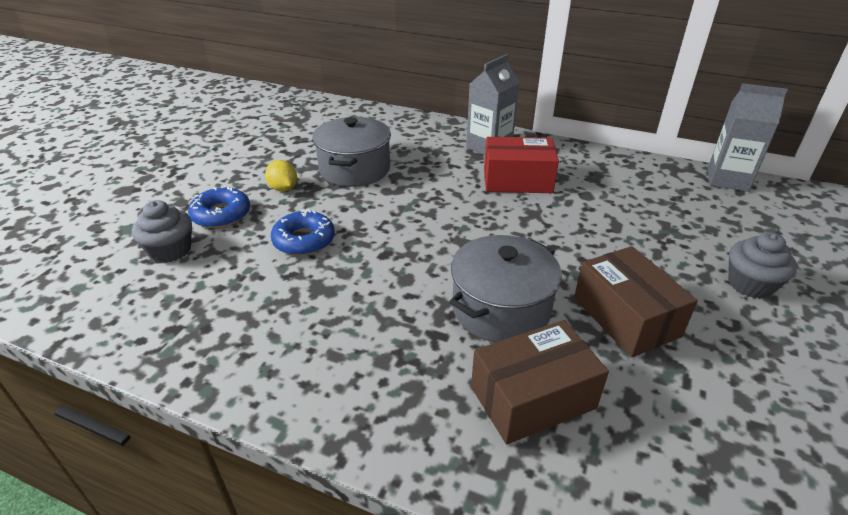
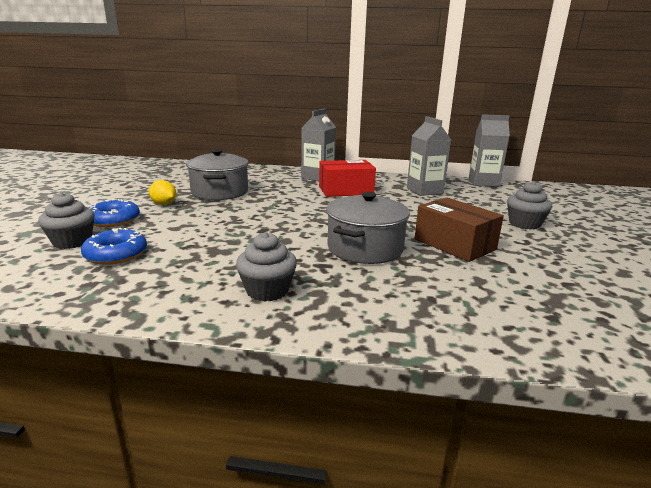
camera: 15 degrees left, 15 degrees down
(304, 240) = (192, 228): blue donut -> blue donut (116, 254)
(357, 372) = (267, 290): none -> grey cupcake
(532, 397) = (411, 288): brown box -> none
(629, 191) = (424, 191): none -> grey carton

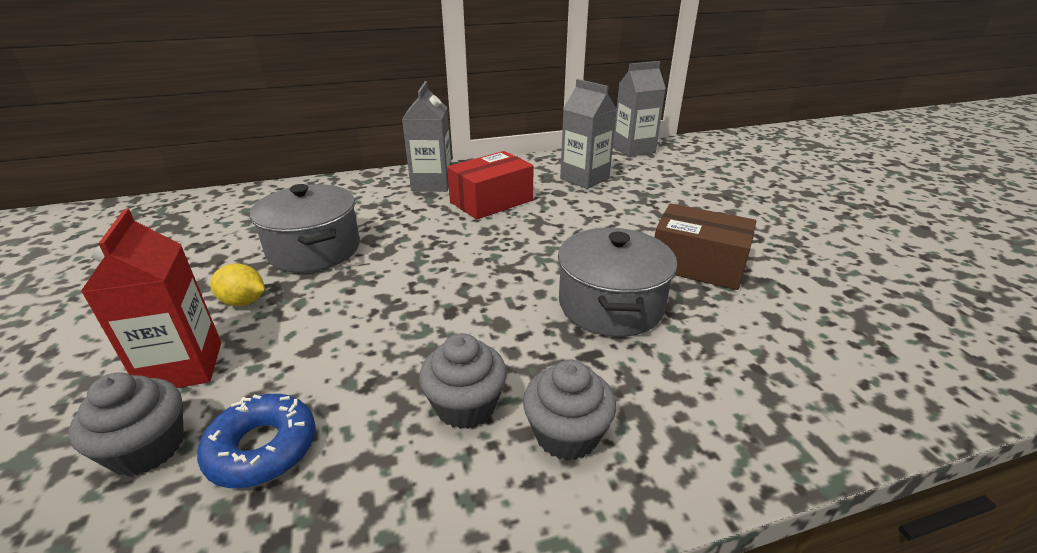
camera: 25 degrees left, 10 degrees up
(113, 220) = (183, 367): blue donut -> red carton
(524, 224) = (732, 208): grey cupcake -> grey cupcake (465, 405)

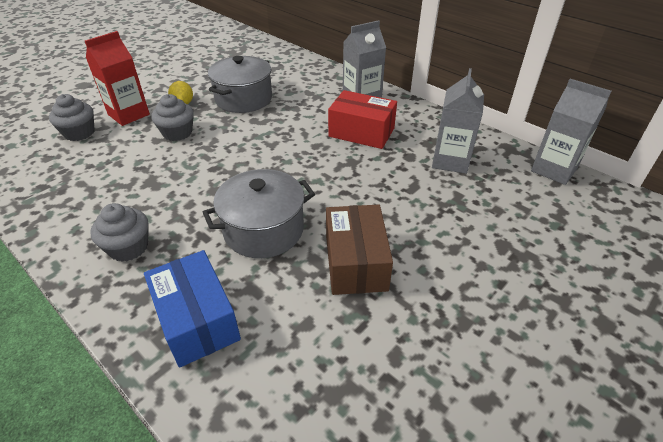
camera: 60 degrees right, 10 degrees up
(262, 448) = (88, 159): blue donut -> none
(465, 405) = (137, 204): grey cupcake -> grey cupcake (177, 133)
(744, 394) = (197, 320): none -> blue box

